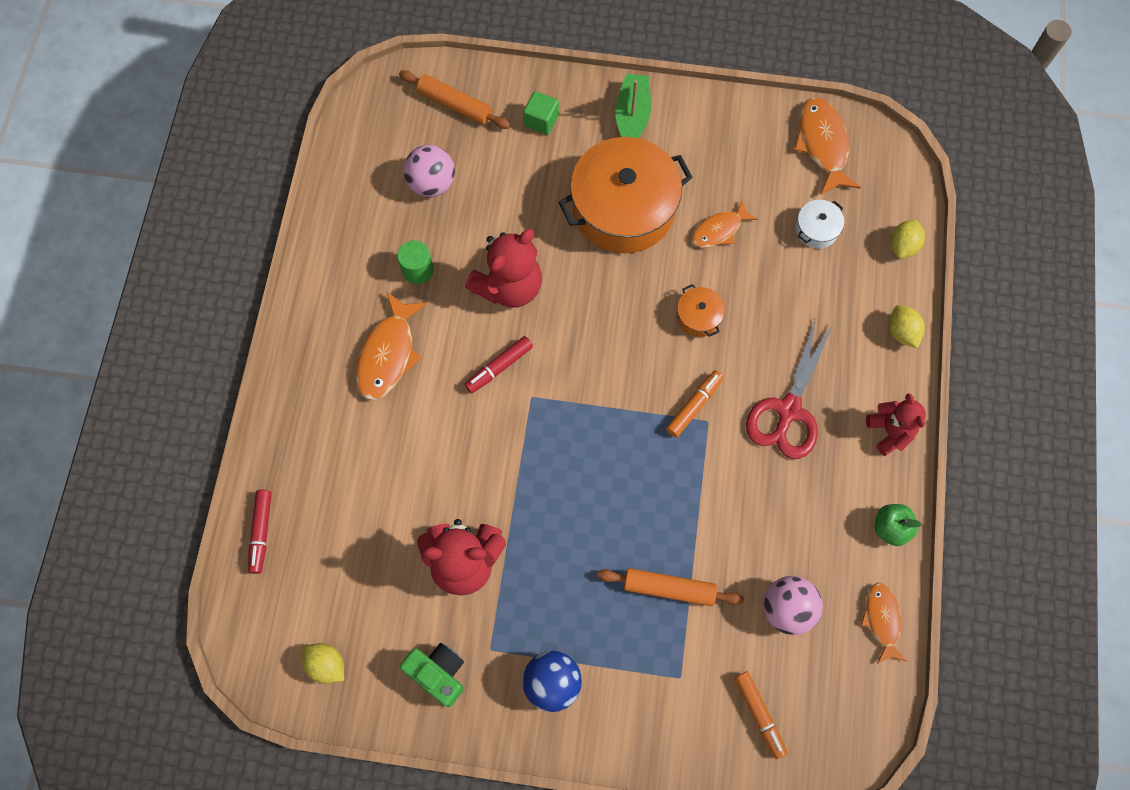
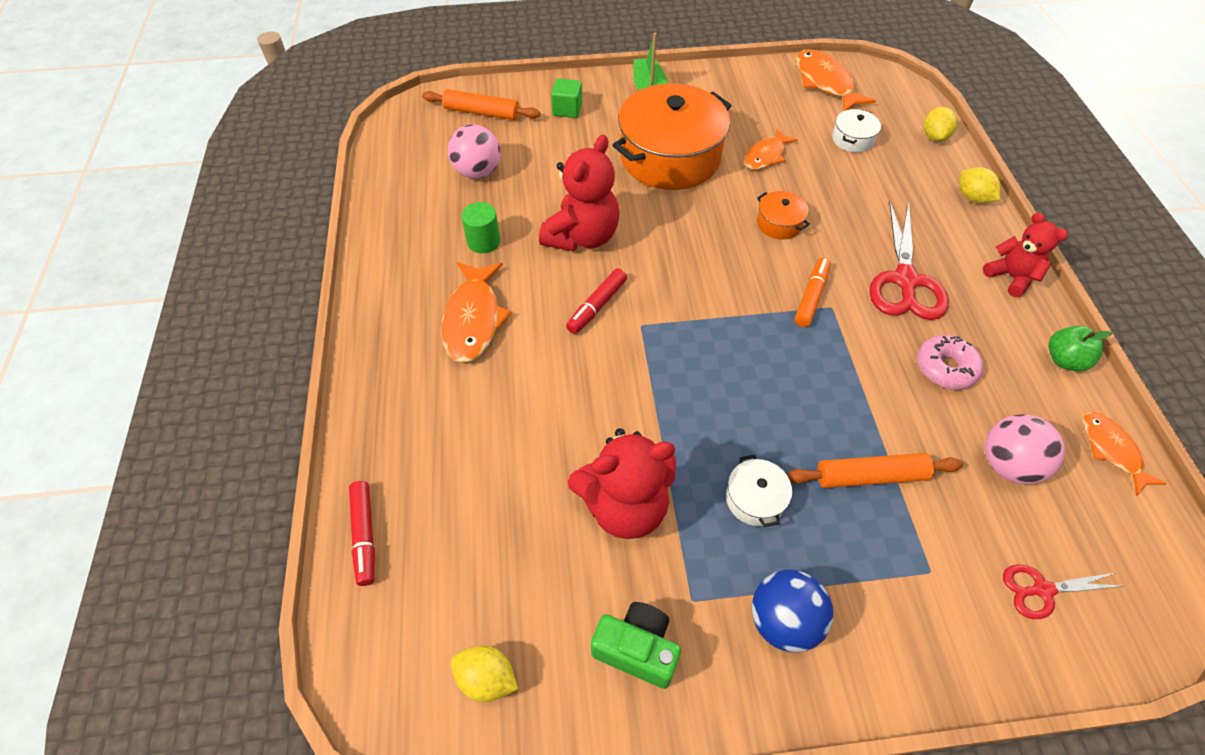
camera: 15 degrees left, 15 degrees down
(568, 583) = (755, 499): none -> white pot
(759, 714) = (1042, 590): orange marker -> red scissors
(780, 508) = (945, 368): none -> pink donut

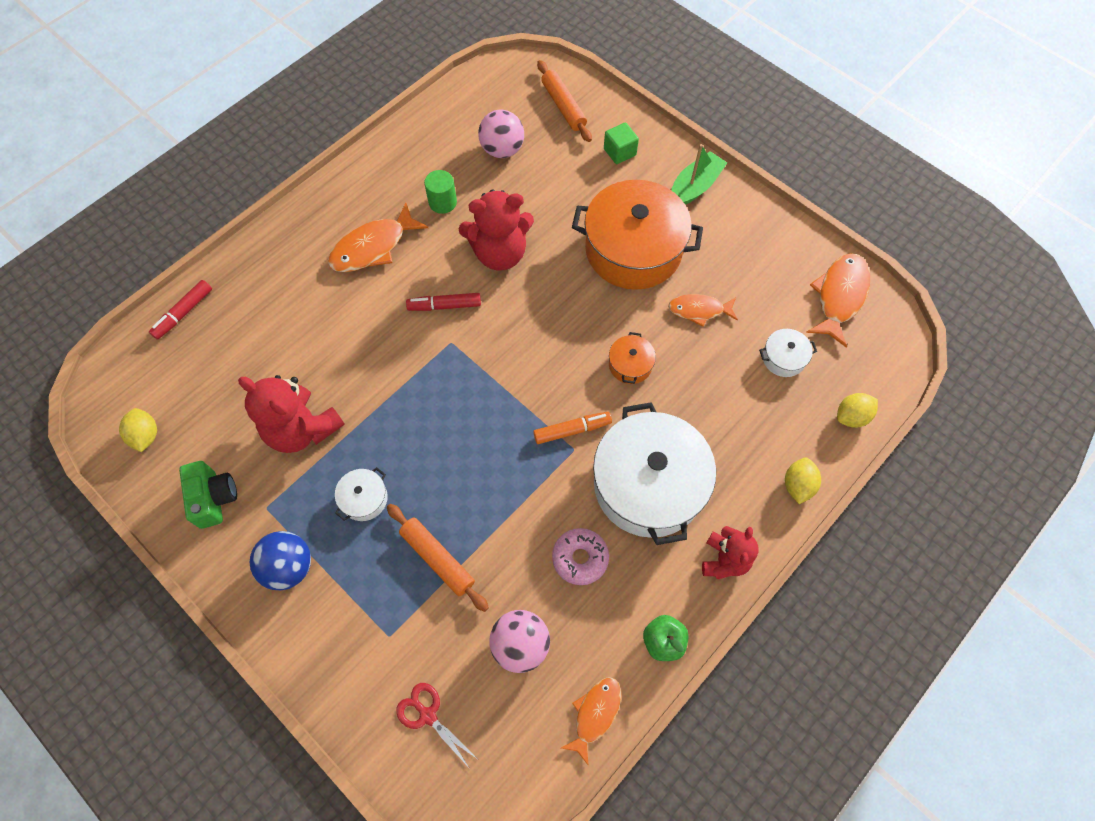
camera: 50 degrees right, 10 degrees up
(905, 281) = (648, 484): red scissors -> white pot

